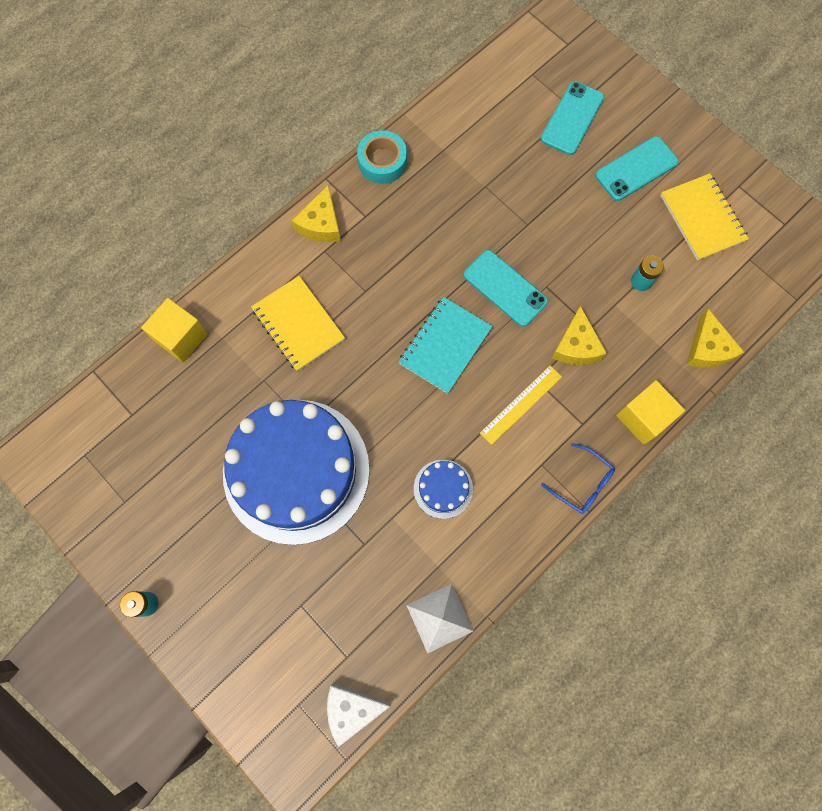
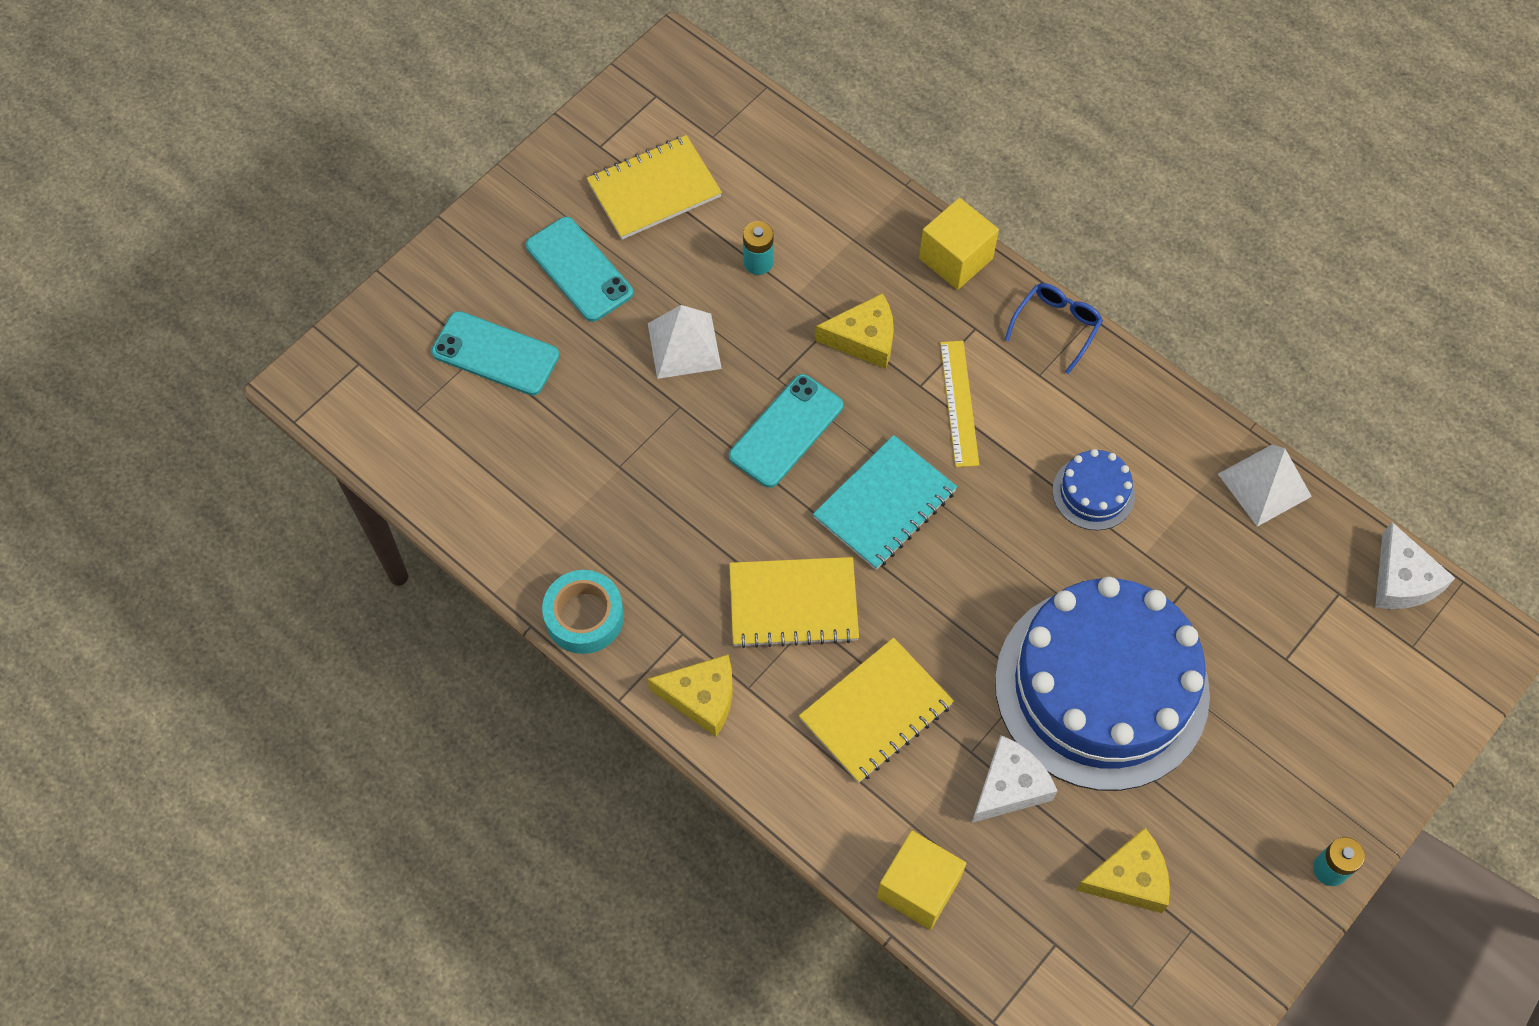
camera: 95 degrees left, 10 degrees down
(237, 400) = (1009, 786): none -> white cheese
(378, 282) = (793, 604): none -> yellow notebook
(445, 346) = (885, 504): turquoise notebook -> turquoise notebook turned 75 degrees counterclockwise
(521, 404) = (959, 403): yellow ruler -> yellow ruler turned 45 degrees clockwise
(574, 230) = (684, 346): none -> white pyramid
(707, 348) = (849, 186): yellow cheese -> yellow cheese (1129, 878)

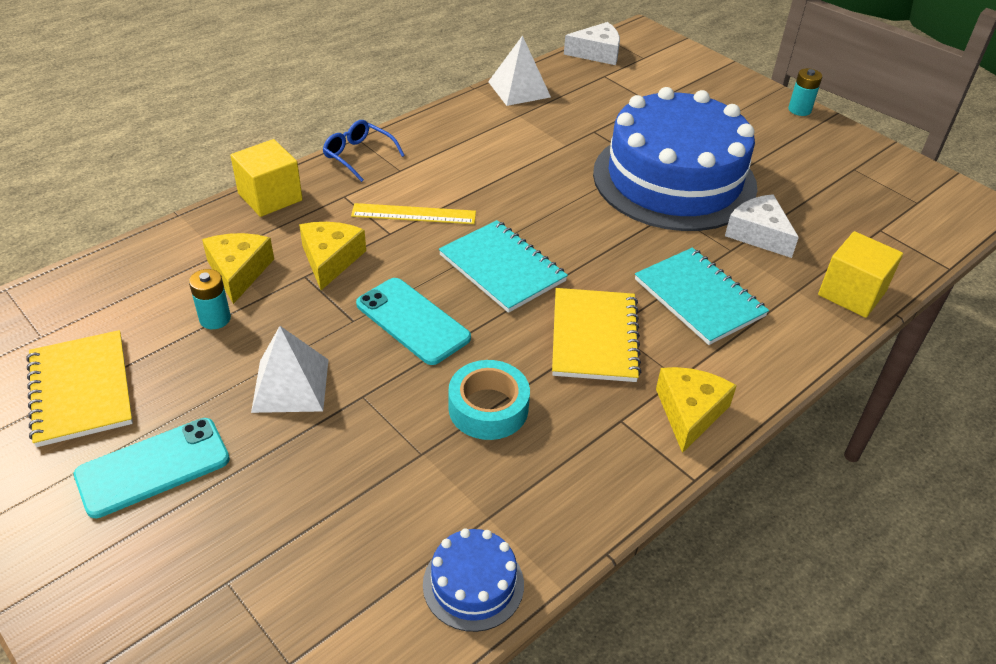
camera: 85 degrees left, 20 degrees down
(495, 354) = (236, 563): turquoise phone -> none
(584, 616) = (598, 501): turquoise tape -> turquoise tape (488, 408)
(876, 712) = (699, 298): yellow notebook -> turquoise notebook
(1093, 492) = (511, 160): blue cake -> blue cake (473, 584)
(1129, 878) = (822, 189): yellow cheese -> yellow cheese (238, 272)

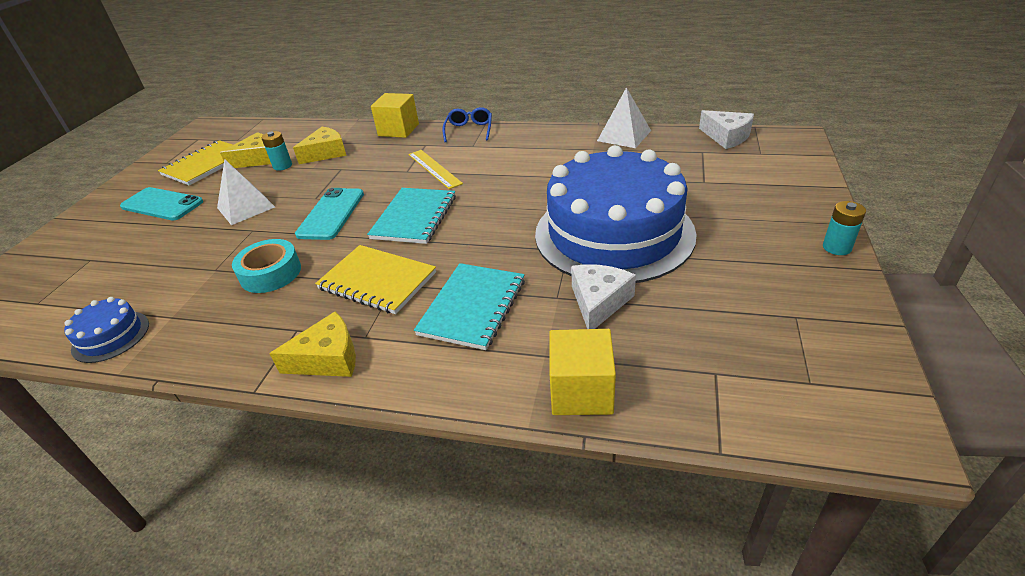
camera: 60 degrees right, 5 degrees down
(330, 259) = (362, 168): yellow cheese -> yellow cheese (257, 159)
(594, 337) = (377, 281): yellow notebook -> yellow notebook turned 60 degrees clockwise

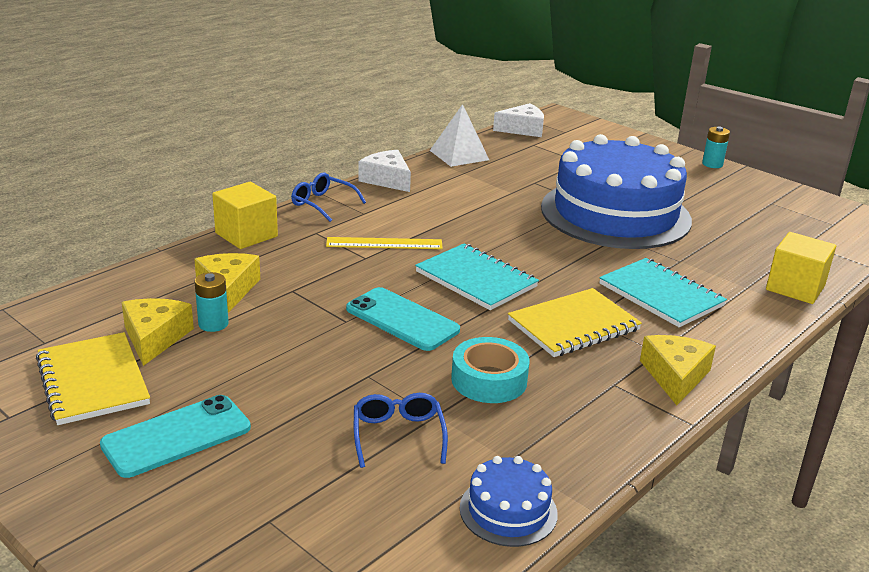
camera: 65 degrees left, 10 degrees down
(186, 265) = (398, 435): none -> blue glasses
(246, 207) = (297, 370): white pyramid -> none
(598, 302) = (701, 249): white cheese -> white cheese (387, 180)

